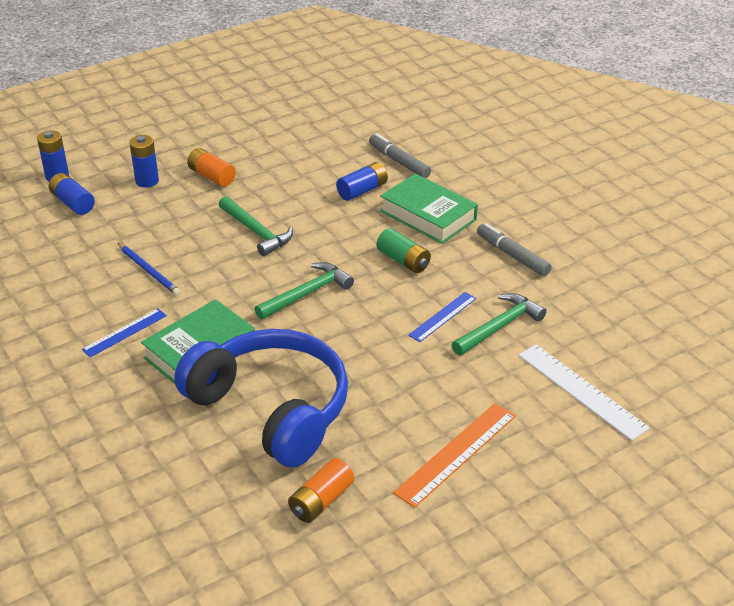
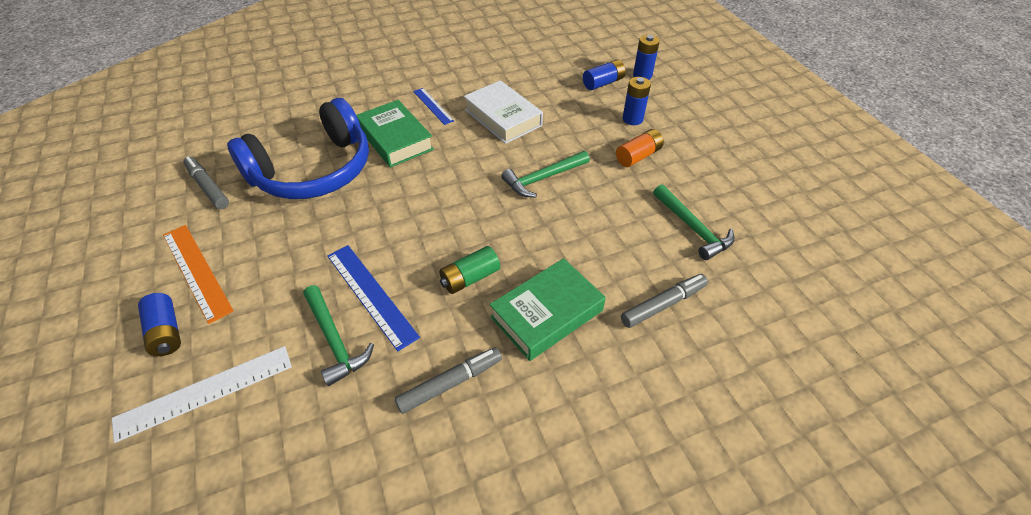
camera: 100 degrees right, 10 degrees up
(149, 271) = (503, 118): blue pencil -> white book
(307, 293) = (442, 202): green hammer -> green hammer (692, 228)
(321, 501) = (208, 187): orange battery -> grey marker
(362, 190) = (604, 262): blue battery -> blue battery (166, 332)
(442, 316) = (371, 295): blue ruler -> blue ruler, size x1.60

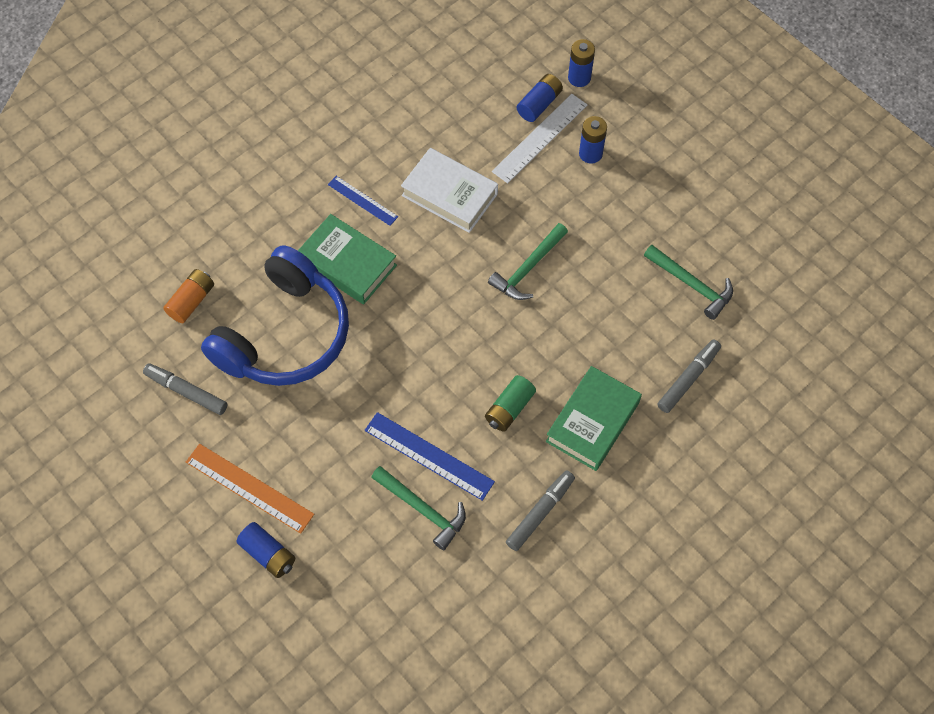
camera: 20 degrees left, 15 degrees up
(205, 392) = (342, 590): white ruler -> white ruler (540, 138)
(638, 156) = (613, 207): orange battery -> orange battery (191, 301)

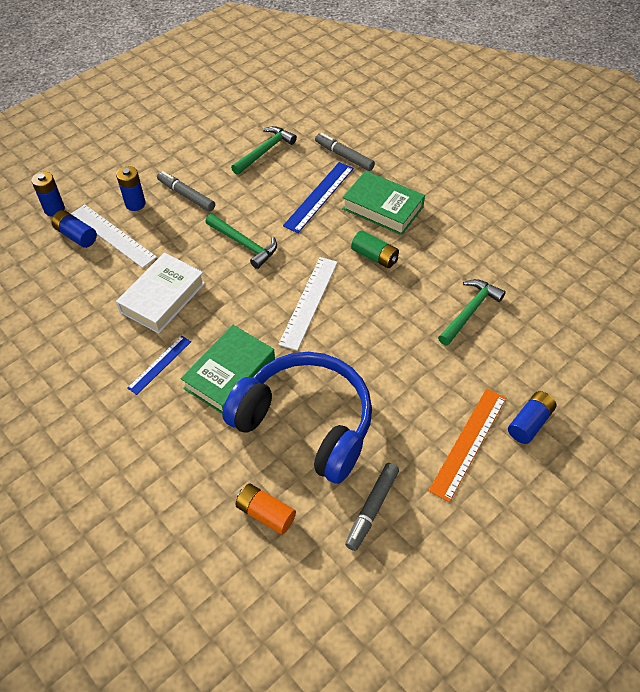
camera: 90 degrees left, 10 degrees down
(429, 456) = (421, 308): blue ruler -> blue ruler (319, 196)
(440, 337) = (309, 302): none -> white ruler
(540, 513) = (461, 239): grey marker -> grey marker (186, 195)

